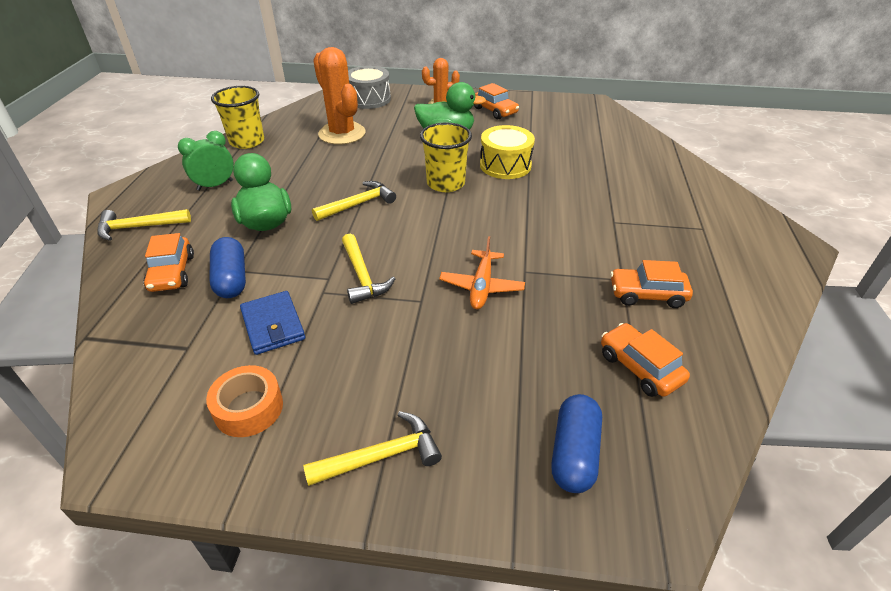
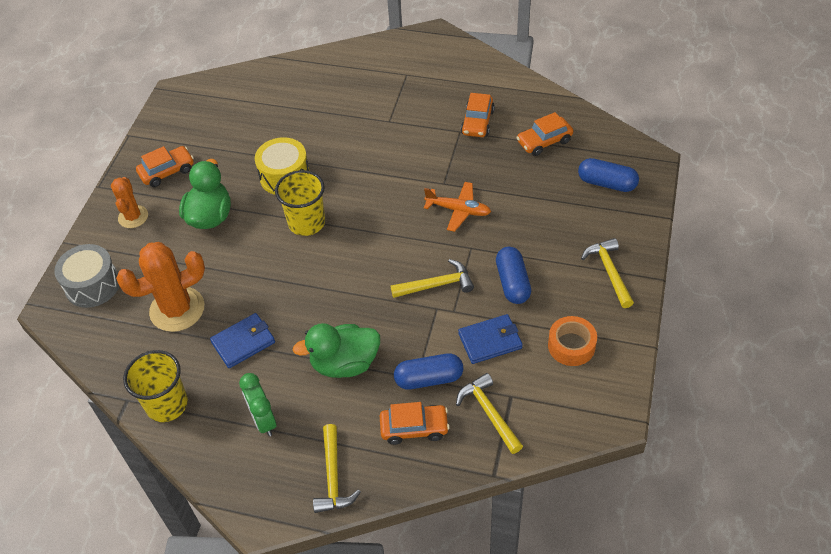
camera: 80 degrees left, 10 degrees up
(302, 166) = (243, 342): none -> blue wallet
(358, 204) = (328, 290): yellow hammer -> yellow hammer (489, 413)
(363, 342) = (512, 283): none -> blue capsule

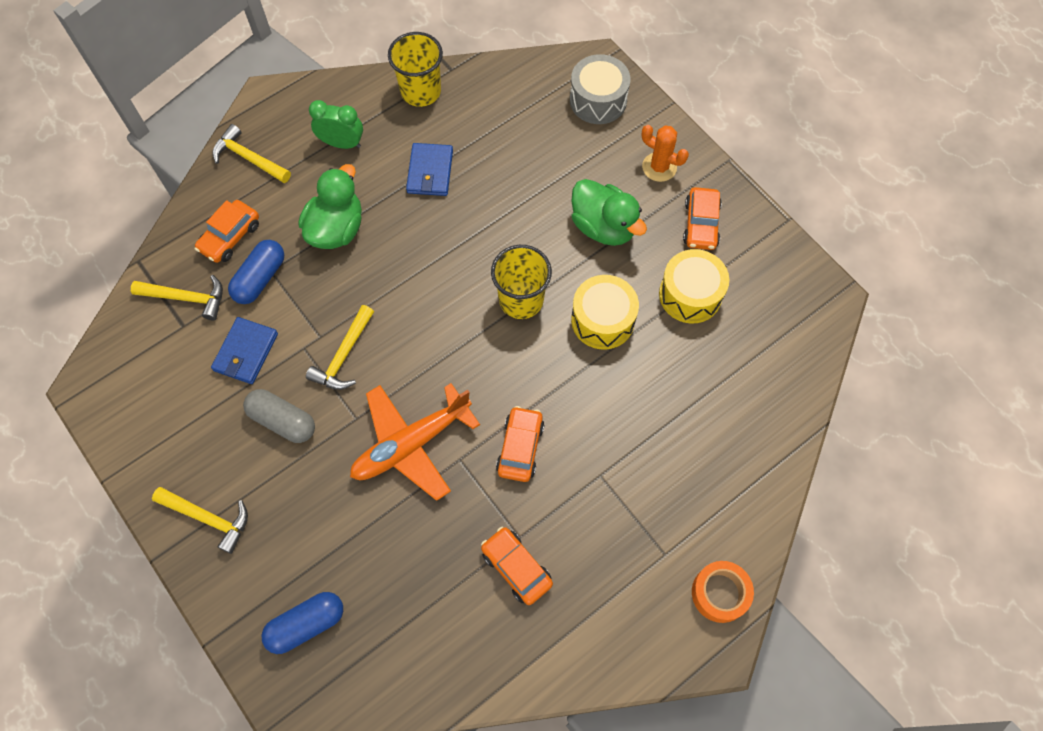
camera: 125 degrees right, 15 degrees up
(177, 309) = (512, 145): orange cactus -> none
(228, 148) = (690, 295): none -> yellow drum
(458, 210) = (411, 444): orange plane -> orange plane, size x1.59
(512, 283) = (282, 421): blue capsule -> grey capsule
(544, 141) = (423, 615): orange car -> orange car (520, 447)
(571, 346) = (175, 412): orange tape -> orange tape (720, 593)

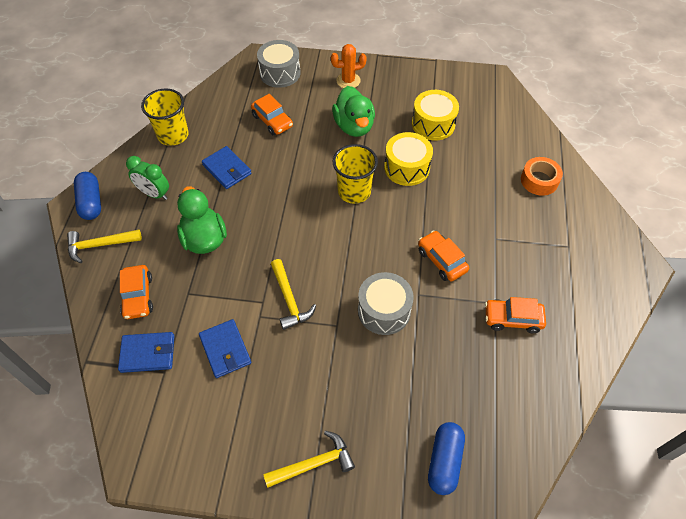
camera: 45 degrees left, 10 degrees down
(187, 298) = (148, 353): yellow hammer -> blue wallet
(260, 278) = (186, 302): blue capsule -> blue capsule (91, 202)
(282, 421) = (295, 366): grey capsule -> none
(342, 143) = (154, 194): green clock -> green clock turned 120 degrees counterclockwise
(411, 444) = (384, 311): orange plane -> grey drum
(603, 227) = (354, 126): green duck -> green duck turned 75 degrees clockwise
(701, 224) = (399, 91): orange car -> orange car (272, 121)
(720, 593) = (612, 240): orange tape -> orange tape (539, 180)

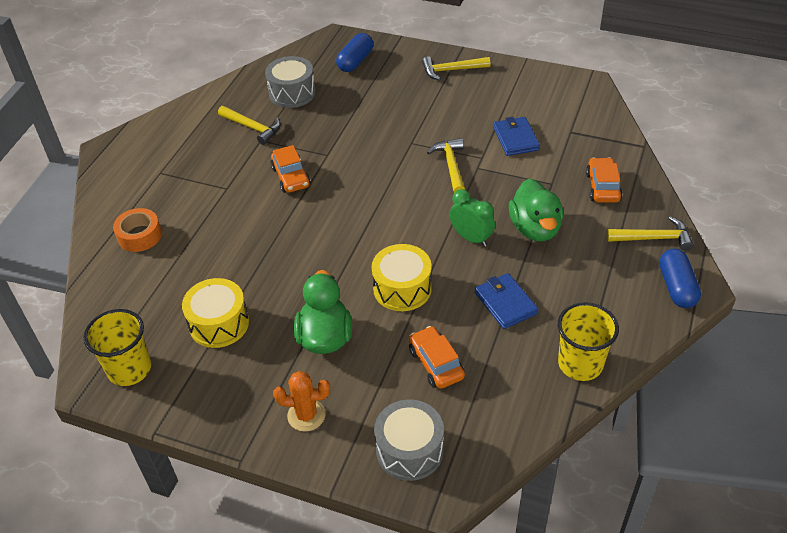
camera: 165 degrees left, 10 degrees down
(148, 353) = (587, 144): blue wallet -> none
(154, 194) = (597, 286): green clock -> green clock (471, 238)
(354, 191) = (354, 254): yellow cup -> yellow cup (129, 369)
(384, 311) = (364, 147): grey drum -> grey drum (292, 93)
(407, 168) = (281, 272): yellow drum -> yellow drum (402, 288)
(512, 319) = (253, 128): orange car -> yellow hammer

